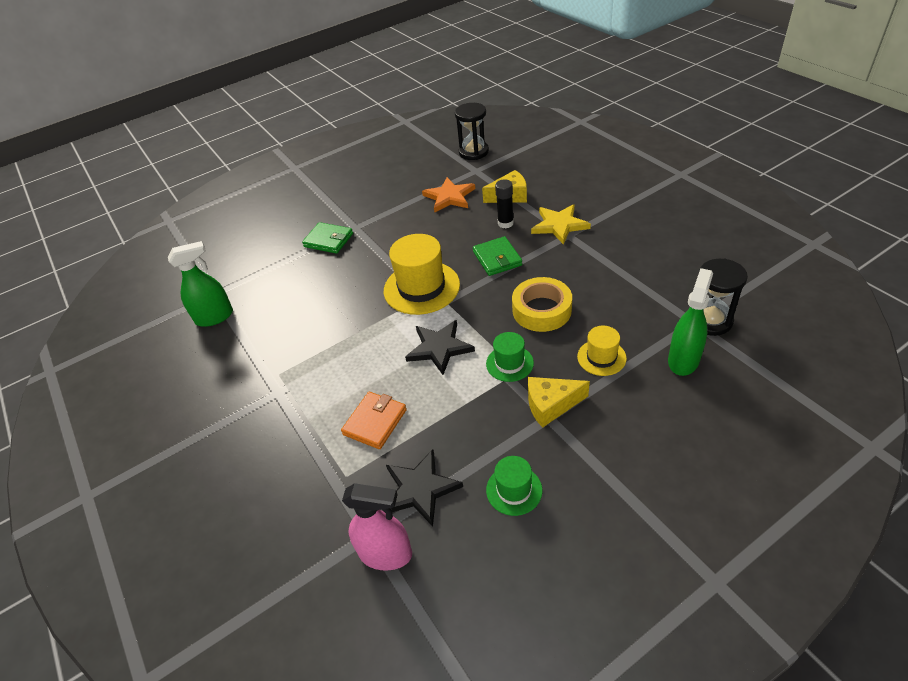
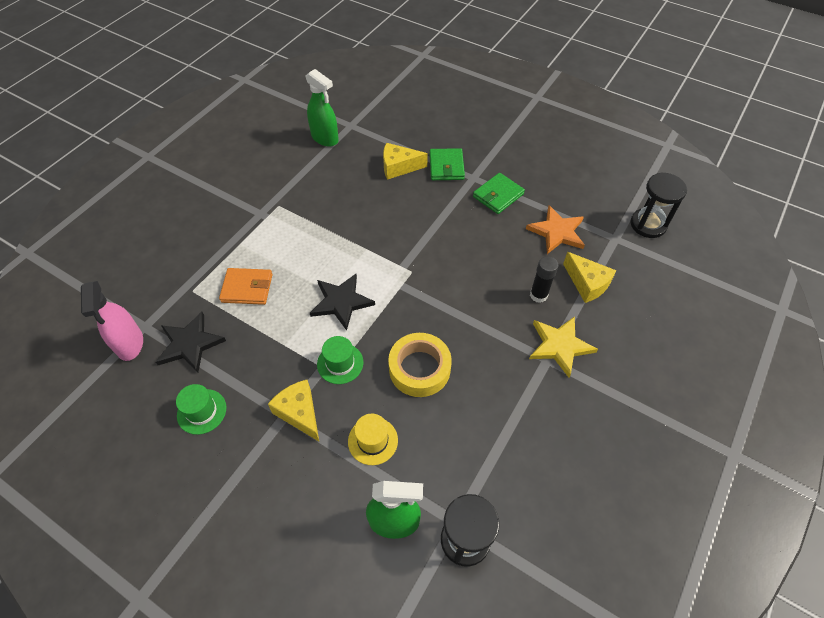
camera: 60 degrees right, 10 degrees up
(302, 271) = (399, 167): none -> yellow cheese
(421, 287) = (412, 260): yellow hat -> none
(497, 258) = (479, 306): green wallet -> green wallet (498, 195)

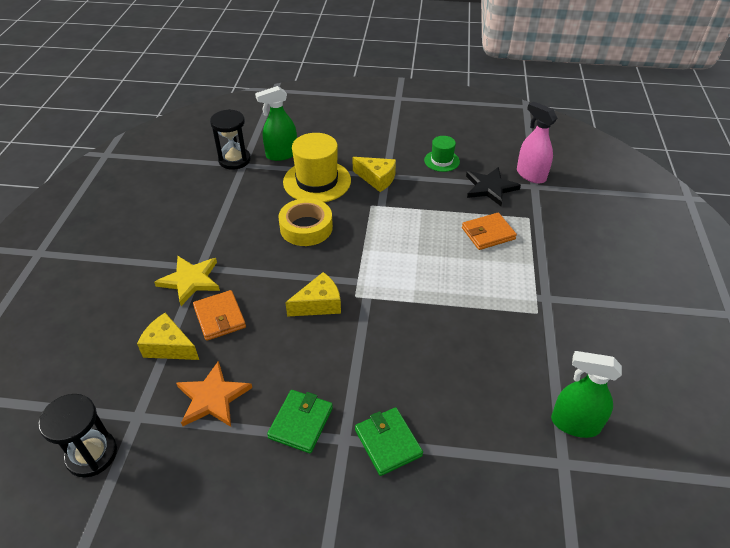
camera: 155 degrees right, 10 degrees down
(340, 363) = (370, 212): green hat -> none
(341, 302) = (401, 250): black star -> none
(373, 441) = (317, 181): yellow hat -> yellow hat, size x1.85
(399, 167) = (448, 416): yellow cheese -> yellow cheese (319, 304)
(538, 295) = (219, 317): black glue stick -> orange wallet

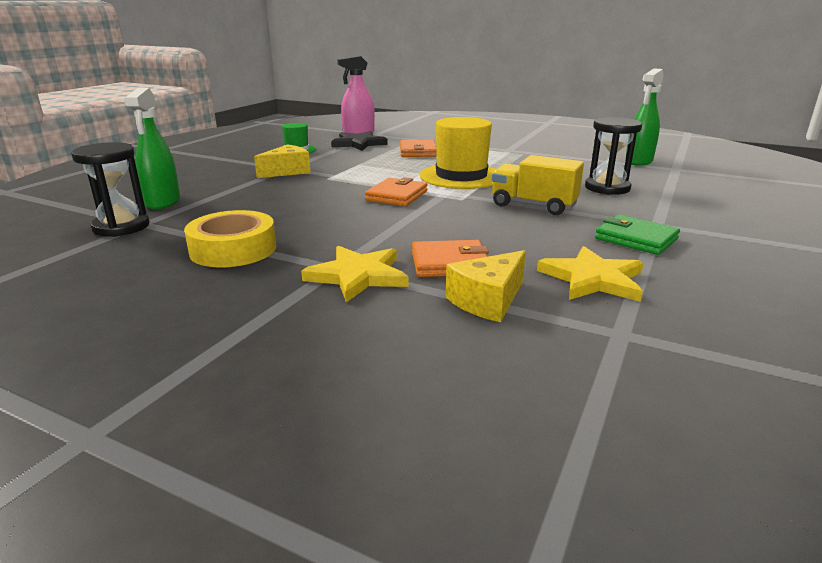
camera: 70 degrees left, 20 degrees down
(92, 454) = (698, 377): black hourglass -> black hourglass (607, 188)
(212, 398) = (593, 279): orange star -> yellow star
(306, 227) = (327, 206): yellow tape -> yellow tape (233, 249)
(317, 181) = (249, 193): yellow hat -> yellow hat (461, 176)
(319, 304) = (463, 214): yellow cheese -> none
(345, 256) = (397, 196): none -> orange wallet
(359, 345) = (533, 205): none -> yellow truck
(388, 442) = (660, 210): green wallet -> none

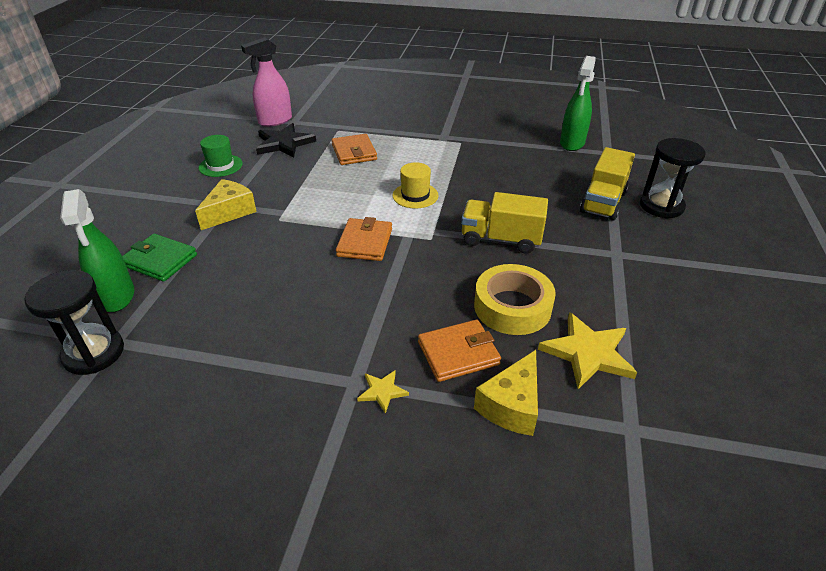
camera: 15 degrees left, 15 degrees up
(233, 249) = (239, 371): yellow tape -> yellow tape (512, 307)
(358, 276) = (382, 391): yellow star -> yellow star, size x0.51
(461, 176) = (415, 195): yellow hat -> yellow hat, size x0.54
(607, 188) = (557, 197): black hourglass -> black hourglass (661, 206)
(636, 239) = (605, 281): green wallet -> green wallet (160, 260)
(656, 195) = (603, 202): none -> yellow truck

